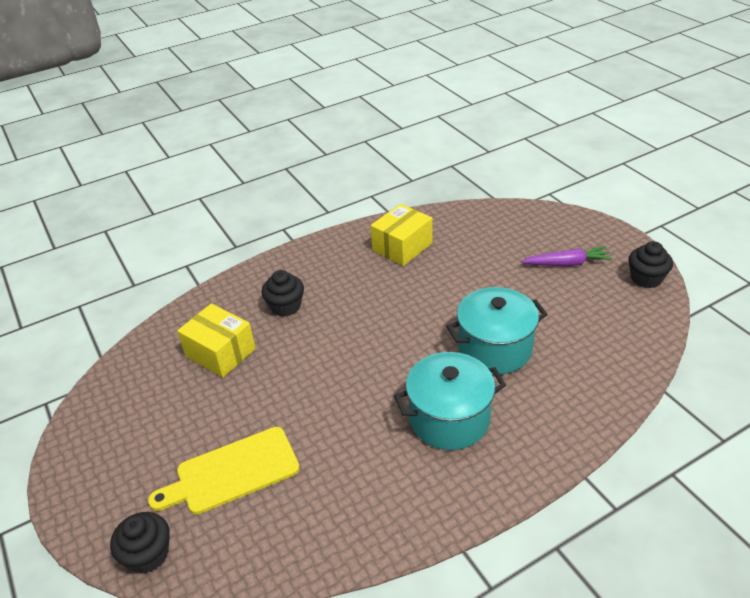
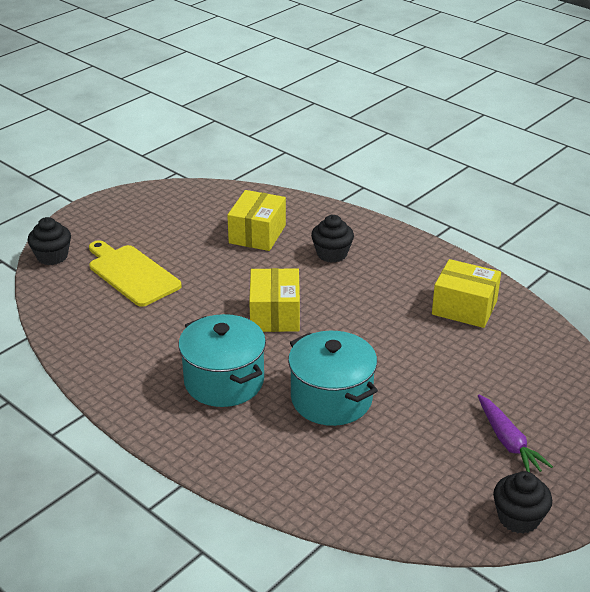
camera: 70 degrees right, 5 degrees down
(361, 363) = (275, 315): none -> yellow box

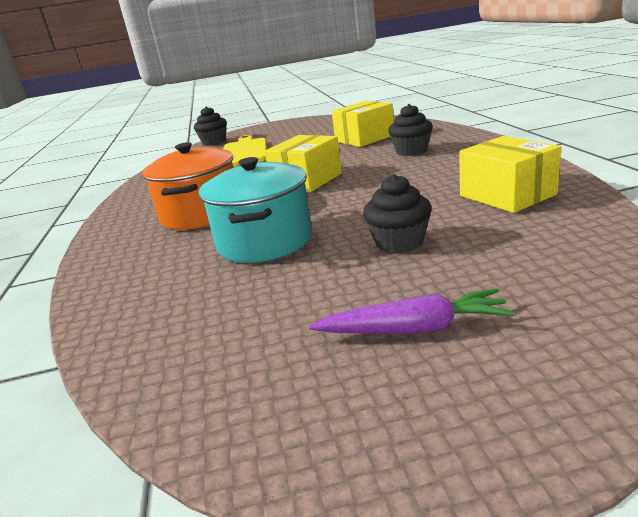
camera: 40 degrees right, 10 degrees down
(224, 381) = (201, 214): turquoise pot -> orange pot
(508, 441) = (413, 329): purple carrot -> purple carrot turned 105 degrees counterclockwise
(518, 518) = (305, 439): black cupcake -> black cupcake (399, 242)

